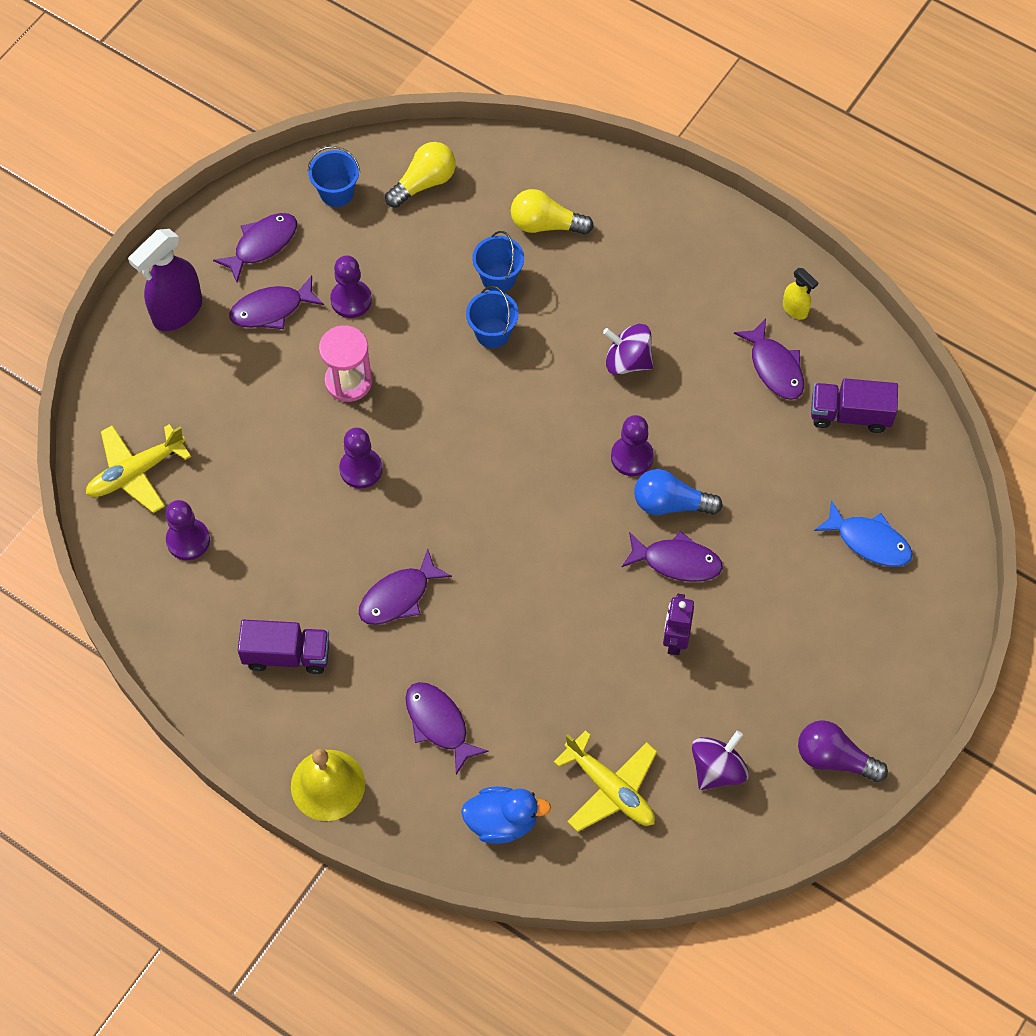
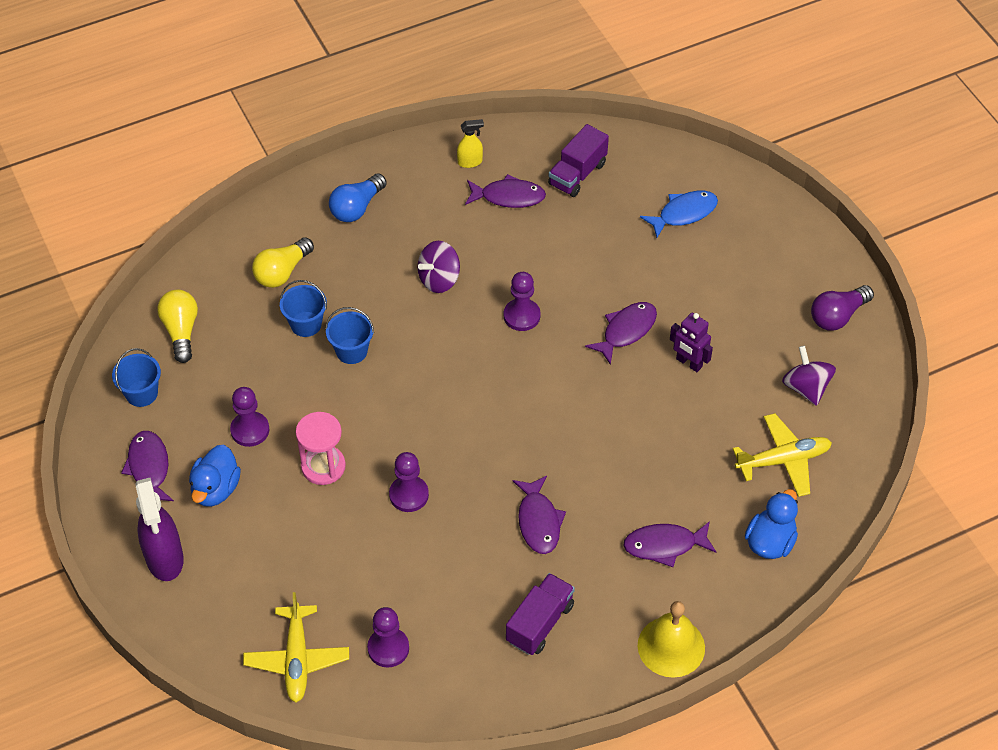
camera: 60 degrees left, 10 degrees down
(272, 309) = (216, 489): purple fish -> blue duck
(670, 503) = (576, 311): blue light bulb -> blue light bulb (357, 208)

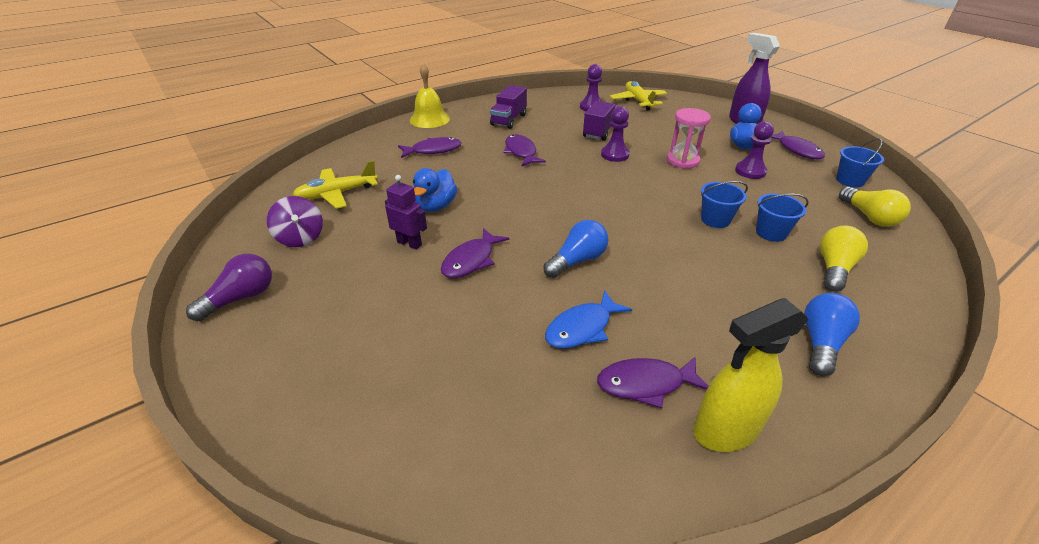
camera: 170 degrees right, 15 degrees down
(439, 279) = (675, 281): purple spinning top -> none
(470, 162) = (725, 430): yellow spray bottle -> yellow spray bottle, size x1.96
(521, 316) = (577, 260): purple pawn -> blue light bulb
(577, 174) = (563, 434): purple truck -> purple truck (600, 132)
(683, 213) = (405, 394): blue fish -> blue fish (582, 328)
(770, 542) = (359, 157): blue duck -> blue duck (436, 206)

